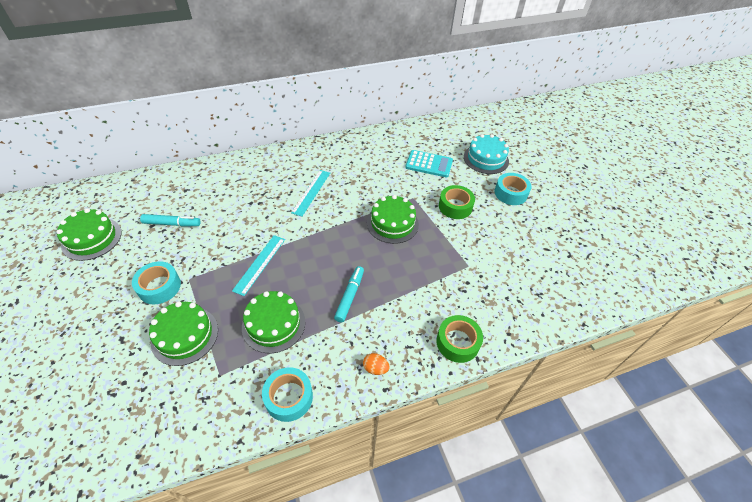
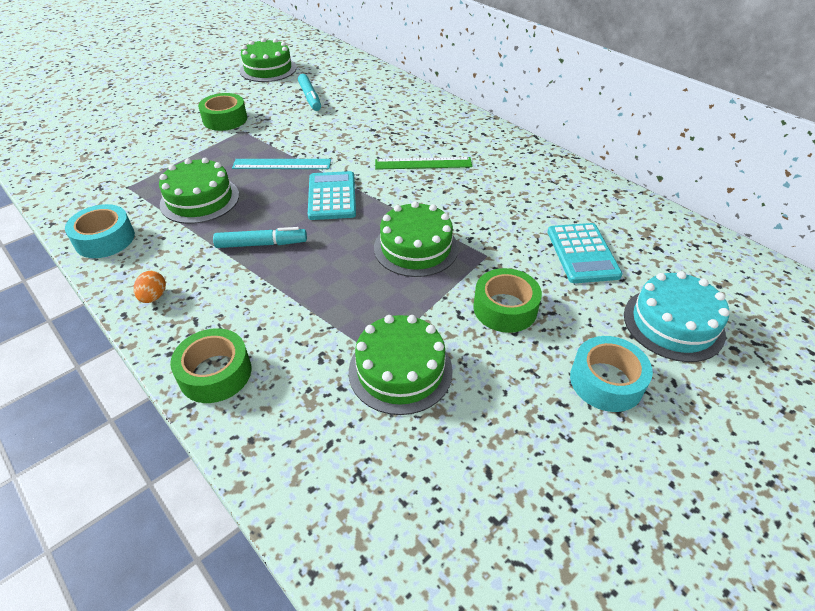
camera: 70 degrees right, 5 degrees down
(159, 287) = (225, 119): turquoise tape -> green tape
(185, 335) = (170, 152): green cake -> green cake (400, 370)
(311, 192) = (423, 163): turquoise ruler -> green ruler
(318, 247) = (332, 196): none -> turquoise calculator

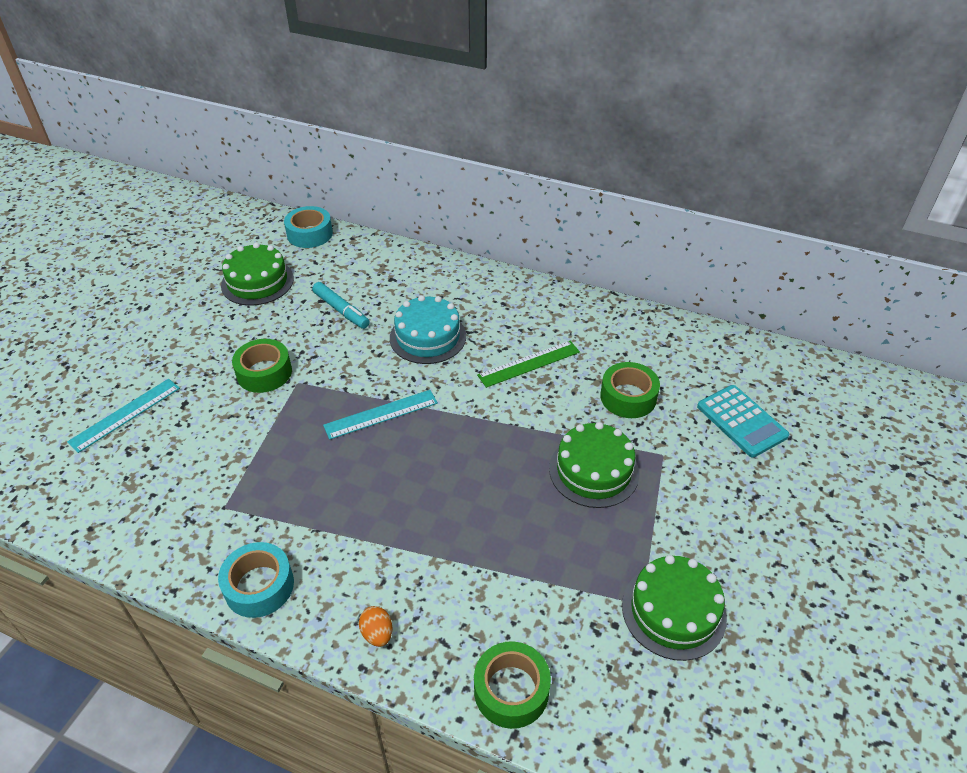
camera: 25 degrees left, 0 degrees up
(118, 119) = (125, 414): none -> turquoise ruler
(200, 199) = (326, 493): green cake -> none
(261, 244) = (439, 525): turquoise marker -> none
(332, 196) = (467, 438): turquoise calculator -> none
(505, 308) = (716, 507): green tape -> green tape (628, 397)
(606, 381) = (839, 548): turquoise tape -> turquoise tape (310, 234)
(673, 324) = (854, 468): turquoise cake -> turquoise cake (428, 337)

